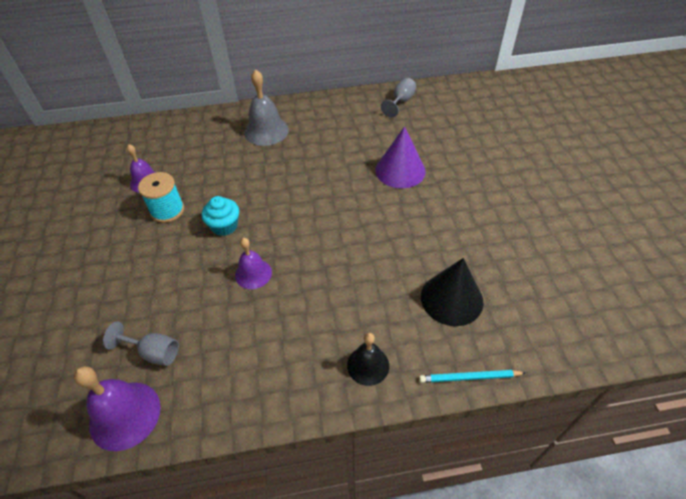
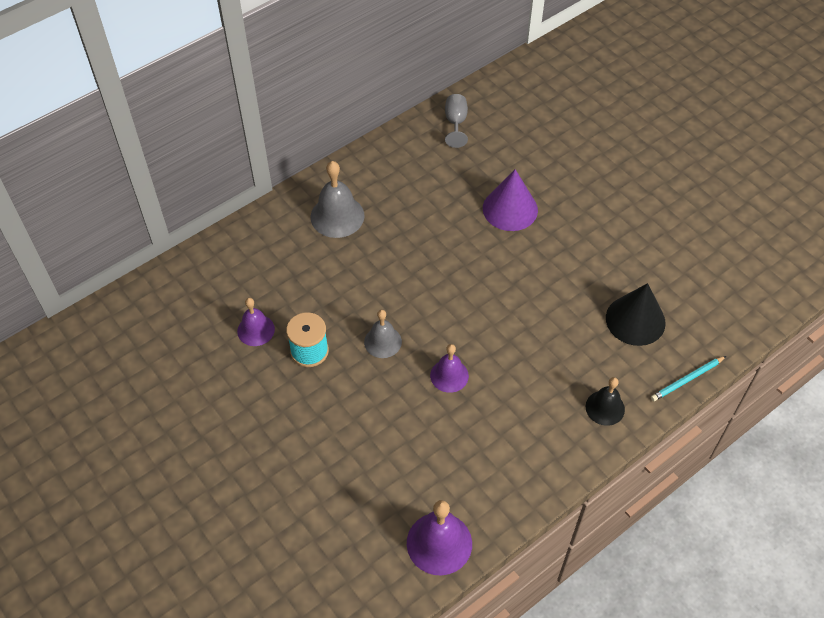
camera: 30 degrees left, 5 degrees up
(153, 352) = (418, 485): grey goblet -> none
(224, 226) = (383, 342): turquoise cupcake -> grey bell

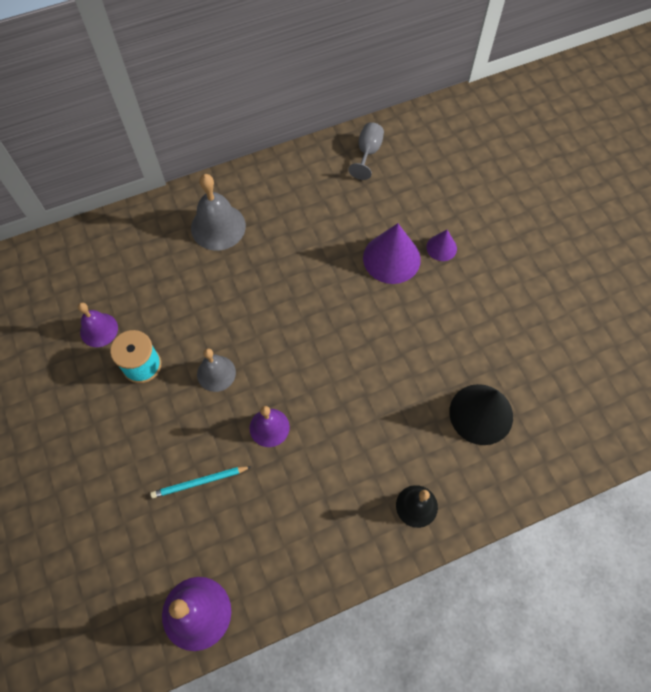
camera: 15 degrees right, 10 degrees up
(552, 190) = (441, 247): none -> purple cone
(687, 380) = (514, 497): turquoise pencil -> turquoise pencil (199, 482)

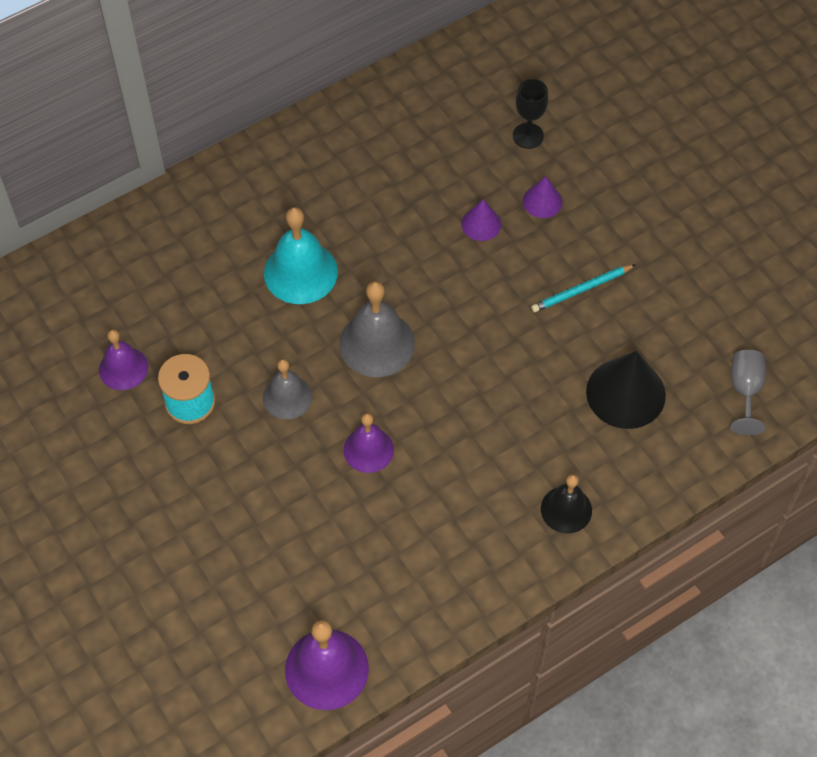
camera: 10 degrees left, 5 degrees down
(199, 482) = (296, 526): turquoise pencil -> turquoise pencil (581, 290)
(218, 227) = (247, 217): grey bell -> grey bell (377, 343)
(248, 275) = (300, 272): none -> turquoise bell
(368, 153) = (424, 93): grey goblet -> grey goblet (745, 391)
(391, 258) = (481, 224): purple cone -> purple cone, size x0.54
(439, 195) = (528, 136): none -> black goblet

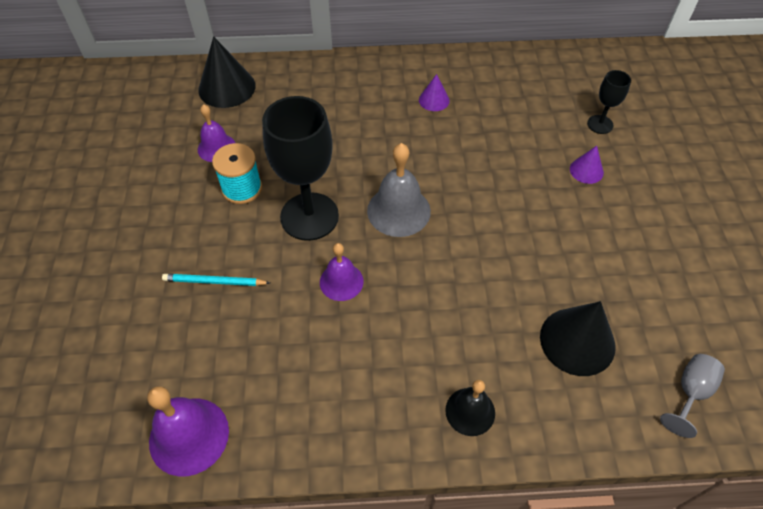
camera: 30 degrees right, 5 degrees down
(75, 286) = (227, 87): none -> black cone
(287, 397) = (309, 216): grey bell -> black goblet
(300, 272) = (377, 141): turquoise bell -> none
(481, 224) = (529, 166): purple cone -> purple cone (434, 100)
(581, 290) = (583, 245): turquoise pencil -> turquoise pencil (214, 282)

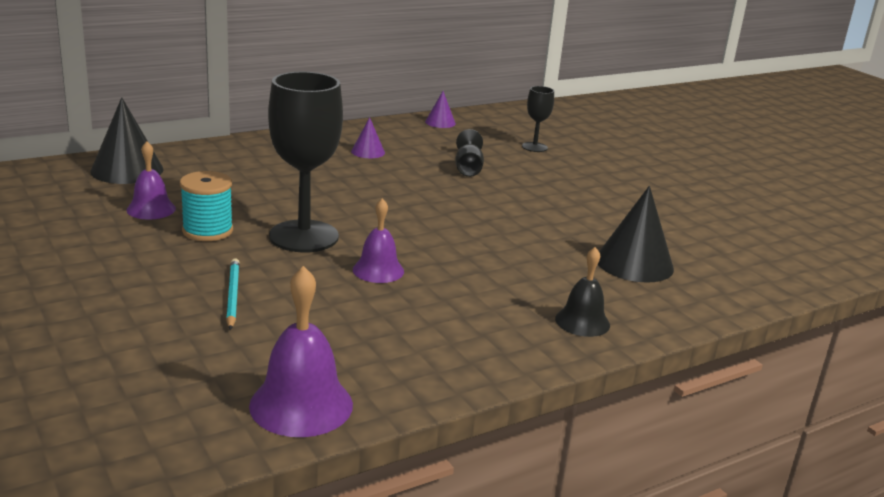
camera: 30 degrees left, 30 degrees down
(214, 282) = (232, 295): turquoise pencil -> turquoise pencil turned 105 degrees clockwise
(398, 211) = (396, 219): grey bell -> none
(511, 147) = (468, 168): none -> black goblet
(586, 170) = (548, 172): purple cone -> purple cone (440, 122)
(690, 392) = (750, 272): grey goblet -> none

